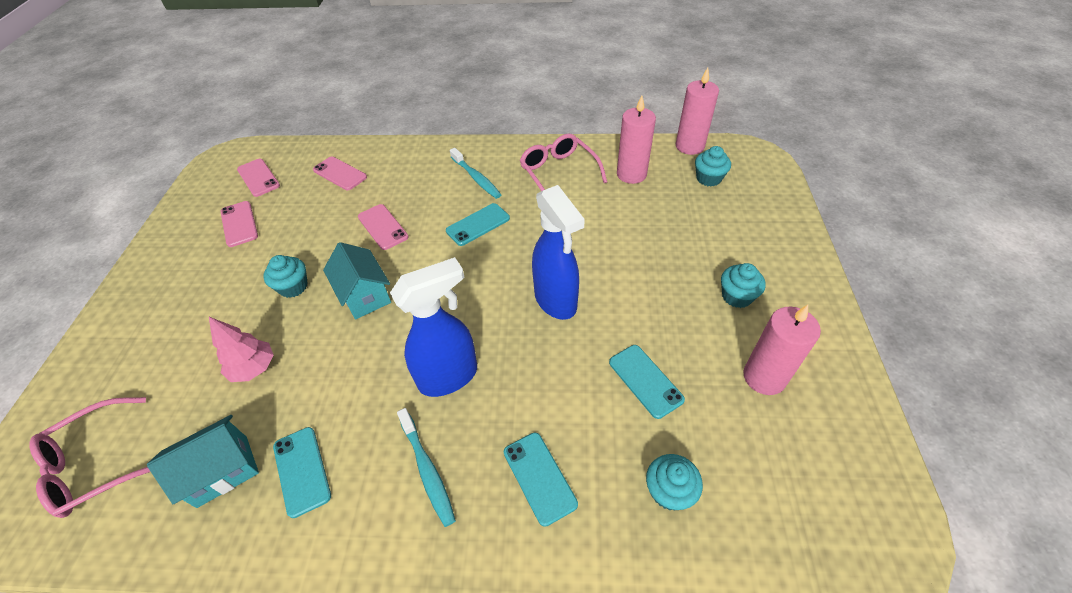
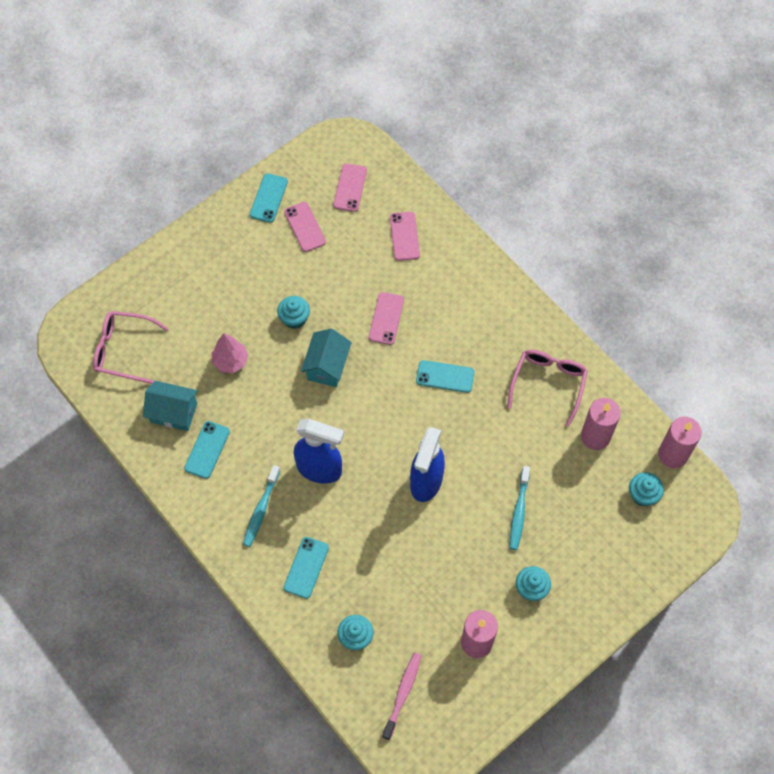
camera: 45 degrees right, 15 degrees up
(239, 224) = (305, 227): pink phone -> pink phone turned 45 degrees counterclockwise
(476, 178) = (488, 332): turquoise toothbrush -> turquoise toothbrush (519, 511)
(645, 380) = (414, 578): turquoise phone -> turquoise phone (269, 198)
(781, 495) = (403, 694): none -> pink toothbrush

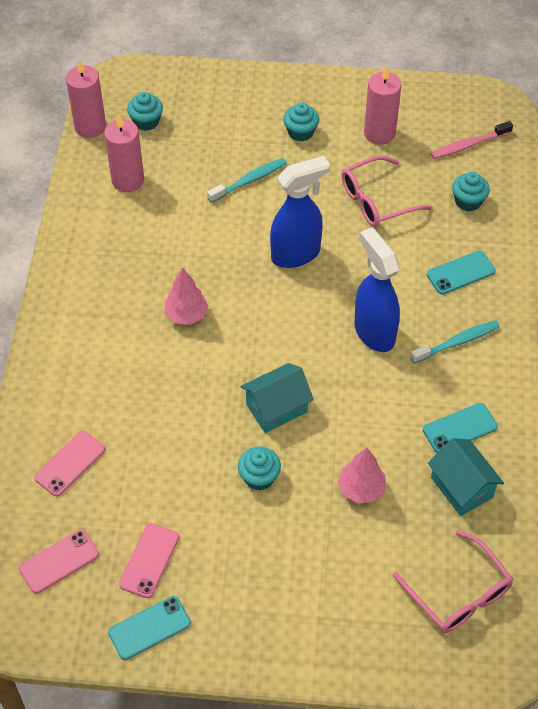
camera: 135 degrees left, 10 degrees down
(386, 318) = (177, 404): pink phone -> none
(445, 376) = (186, 315): turquoise phone -> pink tree
(548, 384) = (112, 242): pink glasses -> pink glasses (377, 200)

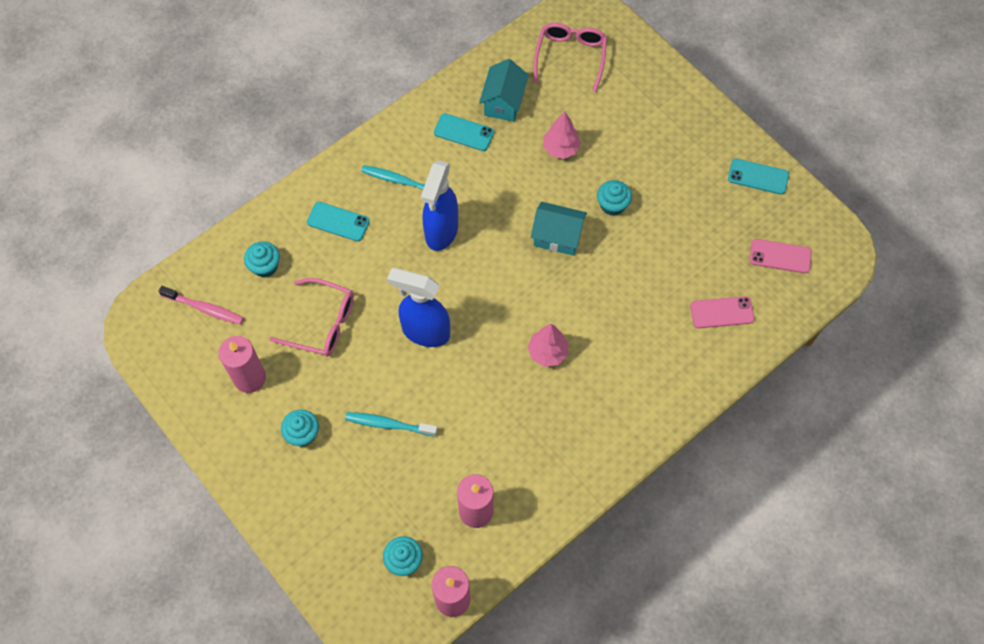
camera: 135 degrees left, 10 degrees up
(149, 560) = (725, 212): pink phone -> none

